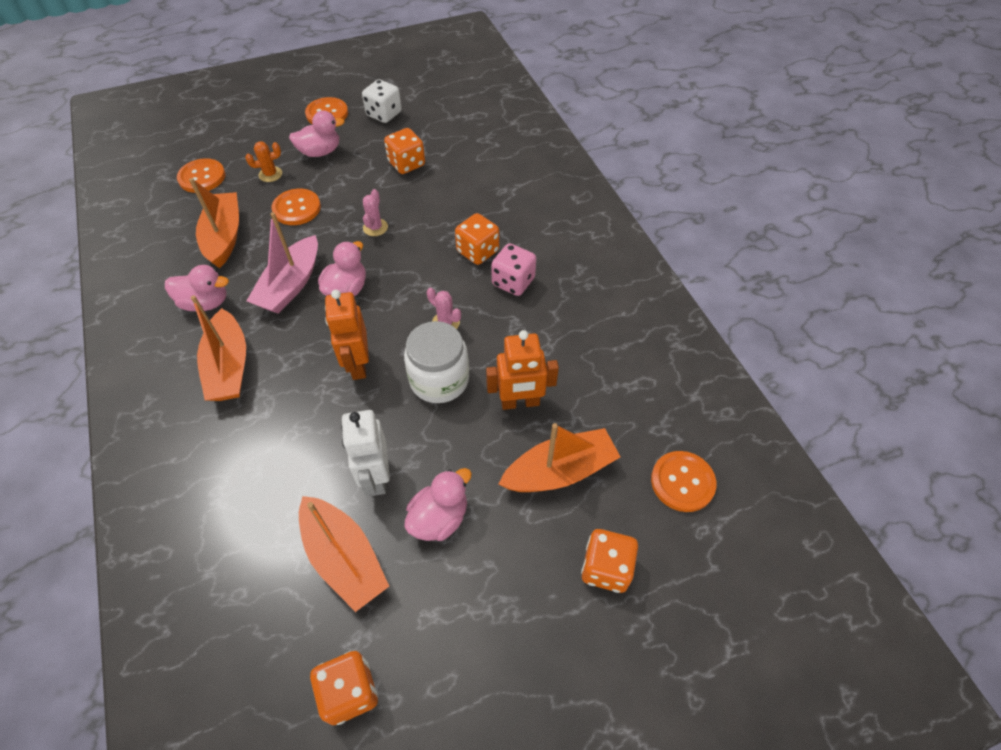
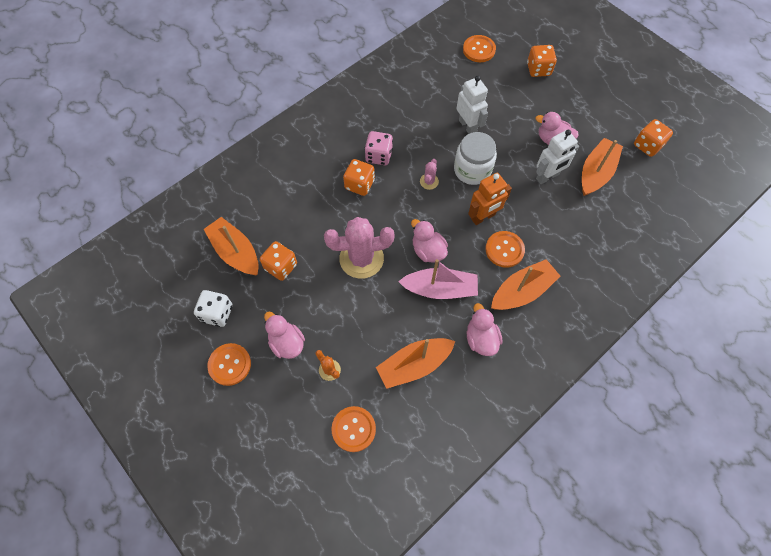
camera: 110 degrees left, 10 degrees up
(297, 208) = (362, 326): orange button -> orange button (504, 250)
(347, 289) = (428, 251): pink duck -> pink duck turned 45 degrees clockwise
(375, 227) = (361, 258): pink cactus -> pink cactus, size x2.20
(520, 402) = (468, 126): orange robot -> white robot
(560, 471) = (499, 98): orange boat -> orange boat (236, 252)

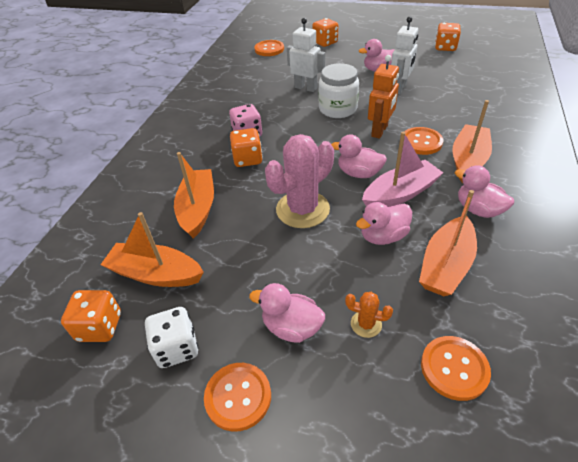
camera: 30 degrees left, 20 degrees down
(281, 267) = (221, 259): orange dice -> orange dice (100, 327)
(395, 316) = (383, 236): none -> pink duck
(429, 181) = (309, 130): pink cactus -> none
(596, 172) = (430, 73): orange boat -> orange boat (197, 209)

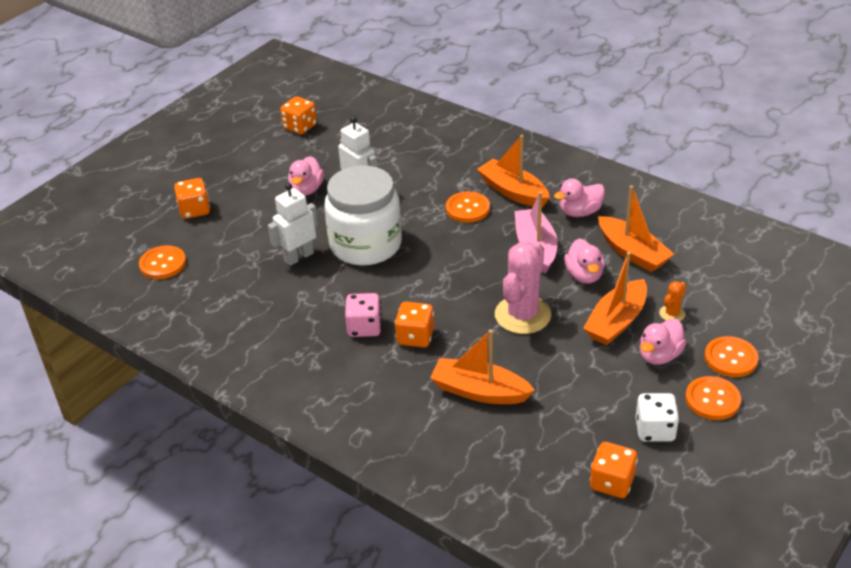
camera: 70 degrees left, 5 degrees down
(156, 274) = (561, 435): orange boat -> orange boat (616, 322)
(302, 209) = (522, 315): pink cactus -> pink cactus turned 45 degrees clockwise
(338, 109) = (365, 245): white jar -> white jar, size x1.52
(359, 173) = (490, 263): pink duck -> none
(380, 131) = (430, 228): orange robot -> none
(454, 368) = (724, 283): orange button -> orange button (730, 358)

